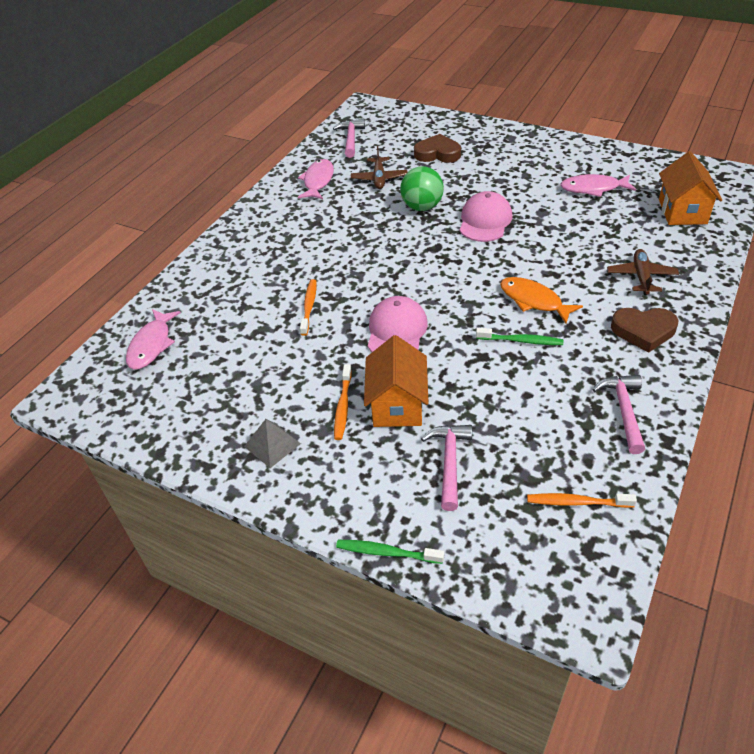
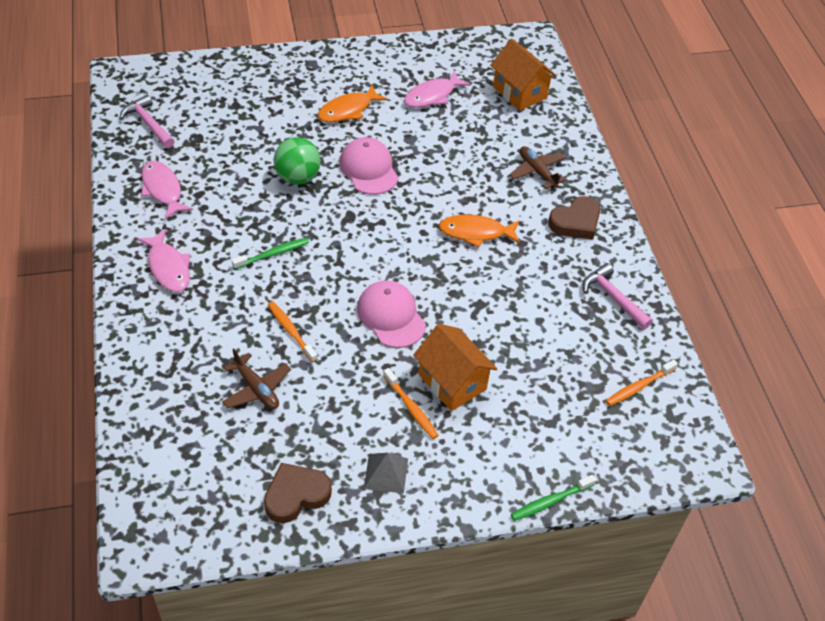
camera: 45 degrees left, 5 degrees up
(151, 345) = (176, 447): pink fish -> pink fish (168, 267)
(379, 178) = (225, 161): brown plane -> brown plane (256, 389)
(437, 153) = (257, 109): brown heart -> brown heart (296, 495)
(449, 463) = (532, 407): pink hammer -> none
(508, 176) = (348, 110): none -> orange fish
(521, 341) = (496, 275): green toothbrush -> green toothbrush (273, 254)

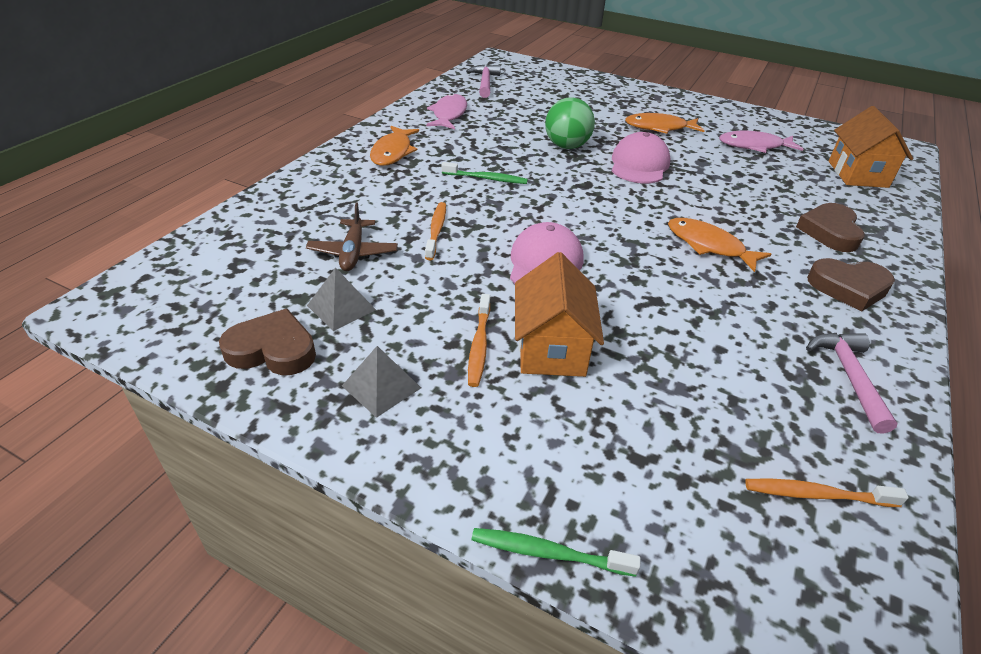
camera: 40 degrees right, 10 degrees down
(168, 267) = (393, 152): pink fish -> orange fish
(301, 437) = (341, 307): none -> grey pyramid
(537, 172) = (830, 232): brown plane -> brown heart

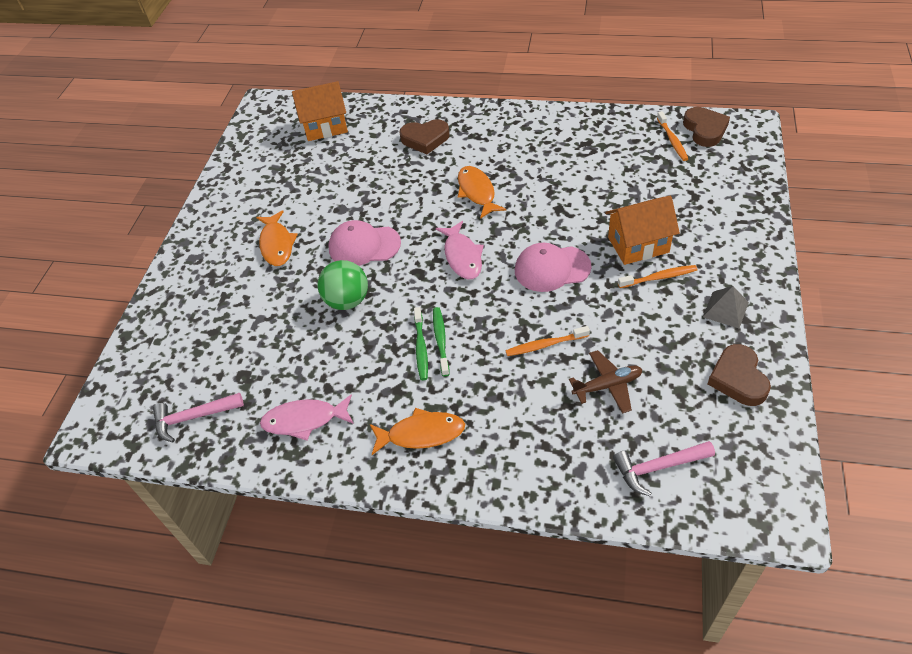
camera: 100 degrees left, 10 degrees up
(341, 307) = (673, 362): grey pyramid -> none
(548, 553) = (771, 215): green toothbrush -> green toothbrush (421, 348)
(709, 246) = (477, 192): orange fish -> orange fish turned 135 degrees clockwise
(754, 146) = (294, 182): pink fish -> pink fish (462, 256)
(848, 288) = (492, 131): brown heart -> brown heart (705, 130)
(849, 377) = (580, 131): pink hammer -> pink hammer (658, 467)

